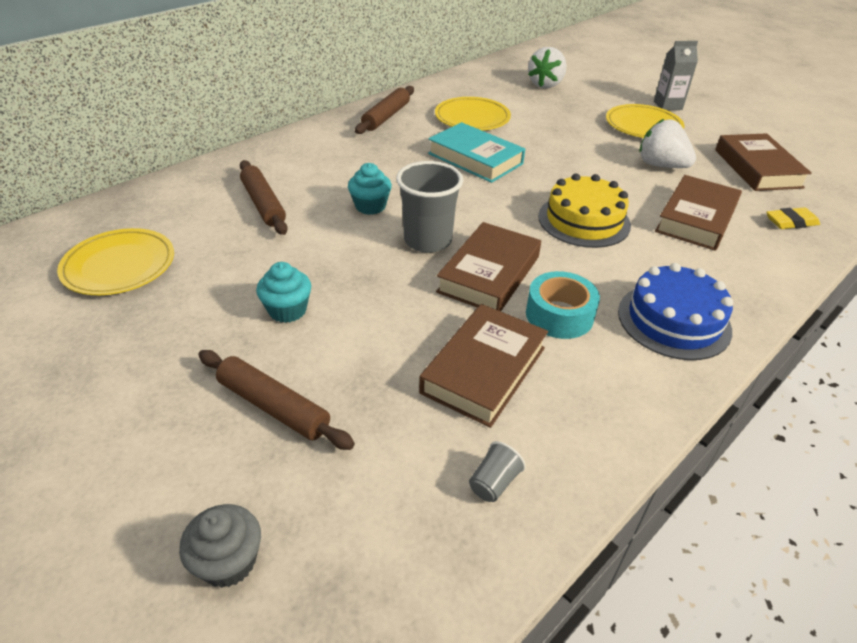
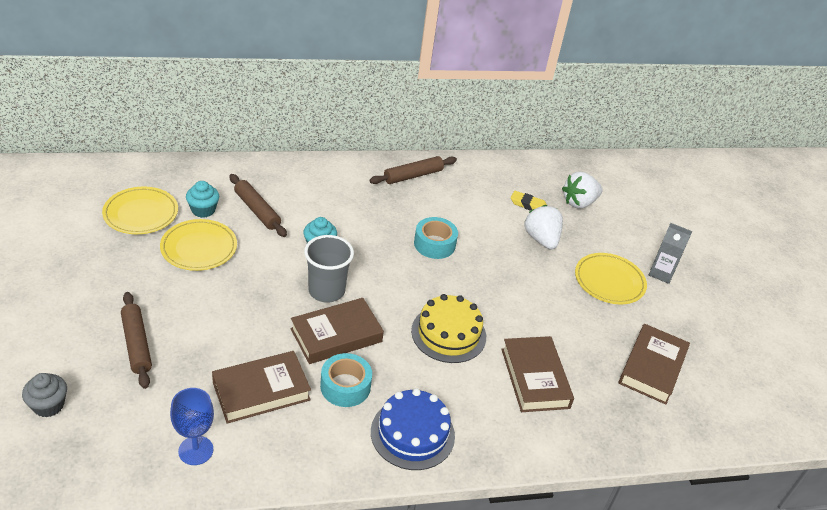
camera: 30 degrees right, 0 degrees up
(263, 204) = (257, 210): brown rolling pin -> brown rolling pin turned 45 degrees counterclockwise
(287, 310) = (198, 292): turquoise cupcake -> turquoise cupcake (203, 210)
(472, 118) = (476, 207): yellow plate -> yellow plate (199, 248)
(475, 158) = (434, 244): turquoise book -> turquoise tape
(494, 482) = (196, 450): grey cup -> blue goblet
(661, 165) = (572, 323): white strawberry -> white strawberry (541, 239)
(696, 219) = (535, 378): brown book -> brown book turned 75 degrees counterclockwise
(791, 222) = (607, 422): yellow eraser -> yellow eraser (528, 205)

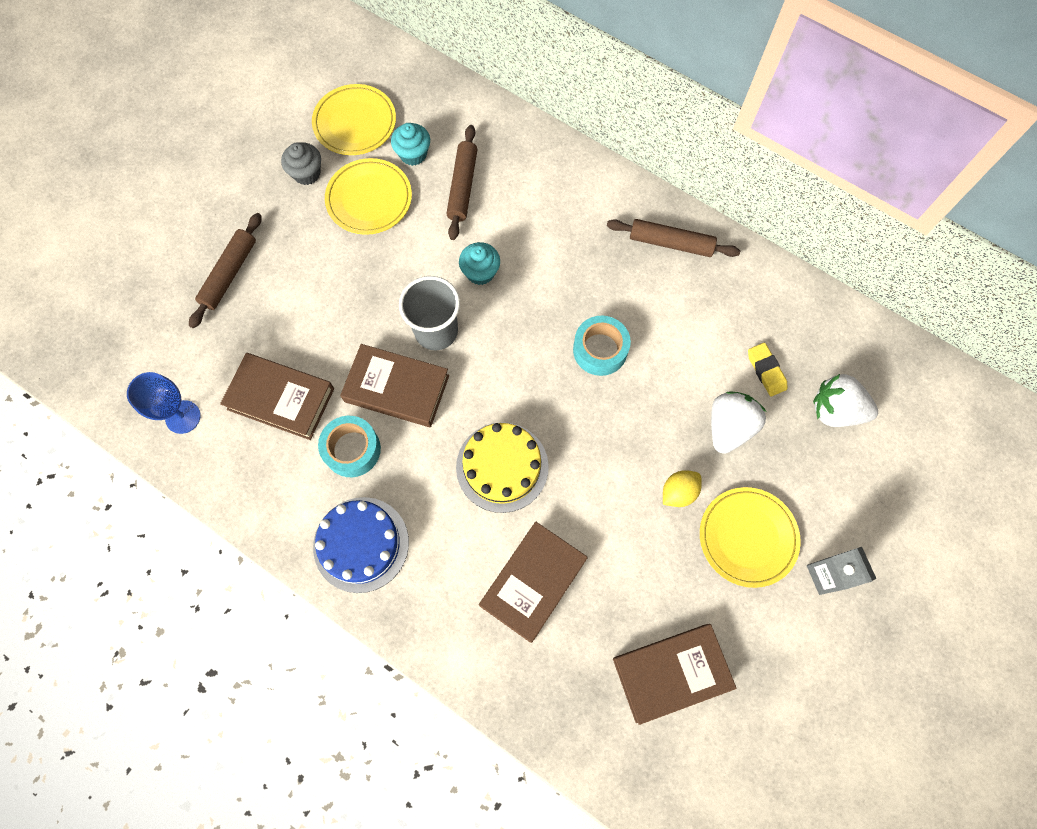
camera: 50 degrees right, 30 degrees up
(48, 405) = (120, 289): grey cupcake -> grey cupcake (307, 173)
(553, 283) = (678, 492): none -> yellow lemon

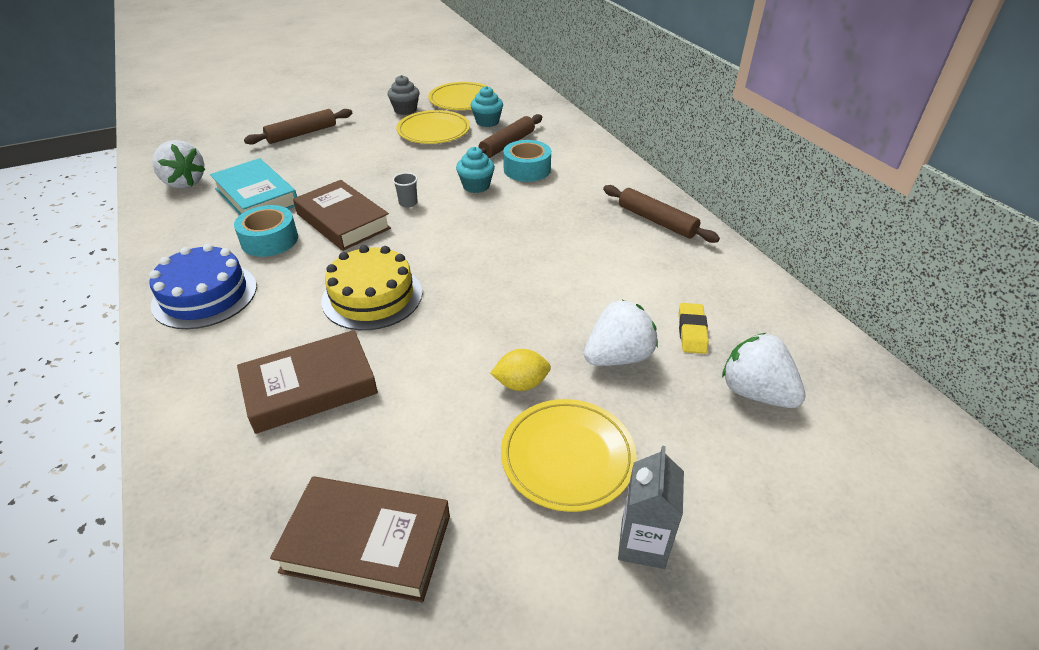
camera: 30 degrees right, 30 degrees down
(183, 417) = (184, 182): blue goblet -> white strawberry
(281, 398) = (256, 197): brown book -> turquoise book
(436, 331) = (408, 203): grey cup -> grey cup, size x0.45
(600, 350) = (533, 259): turquoise tape -> turquoise tape (527, 169)

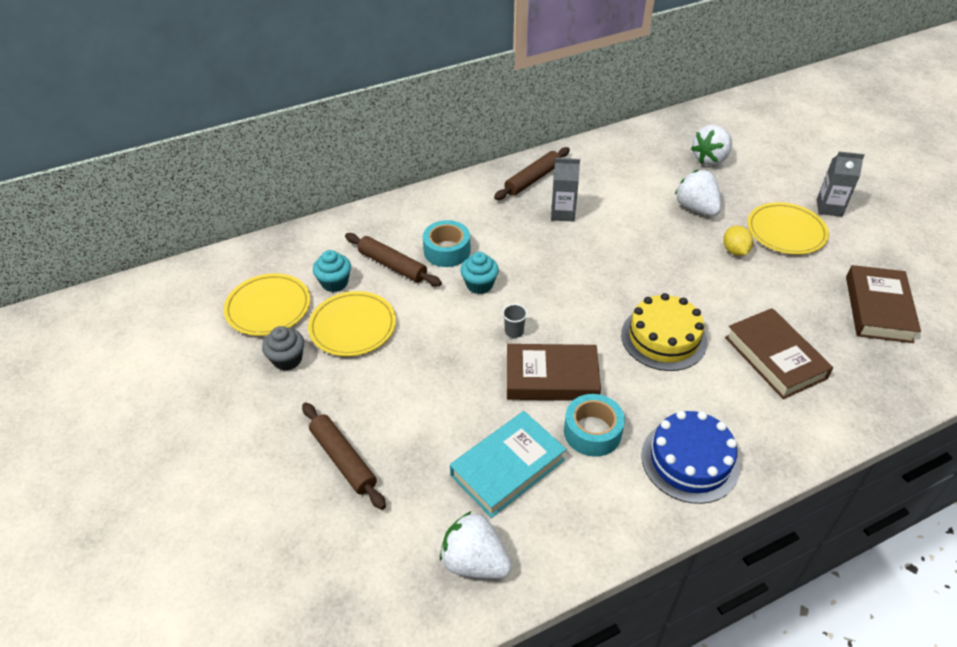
camera: 90 degrees left, 5 degrees up
(184, 182) = (474, 561): white strawberry -> white strawberry turned 105 degrees counterclockwise
(343, 221) = (551, 378): brown book -> brown book turned 45 degrees clockwise
(593, 239) = (562, 213): none -> grey carton
(692, 332) = (663, 176): yellow eraser -> none

